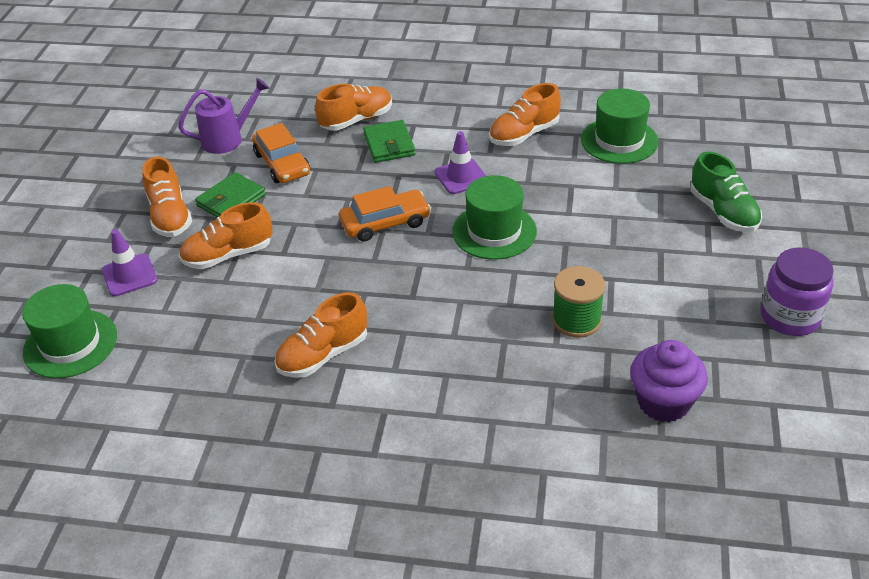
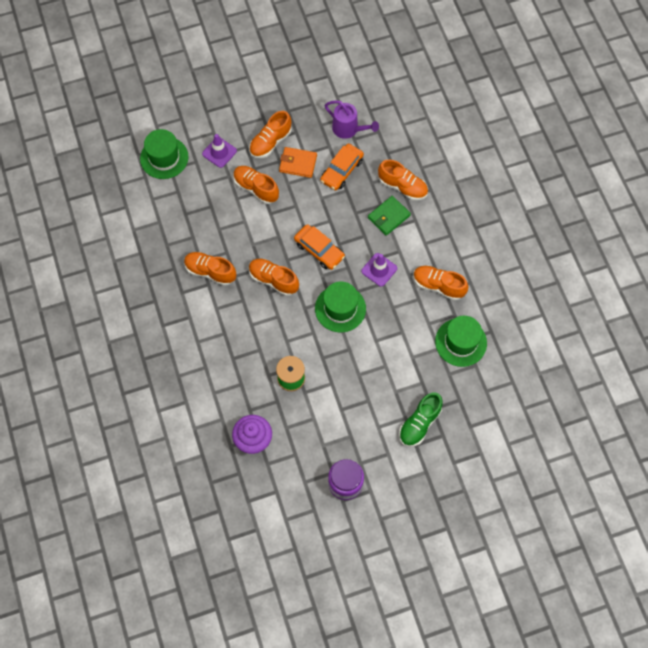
camera: 60 degrees right, 25 degrees up
(231, 200) = (298, 163): green wallet -> orange wallet
(395, 286) = (273, 280): none -> orange shoe

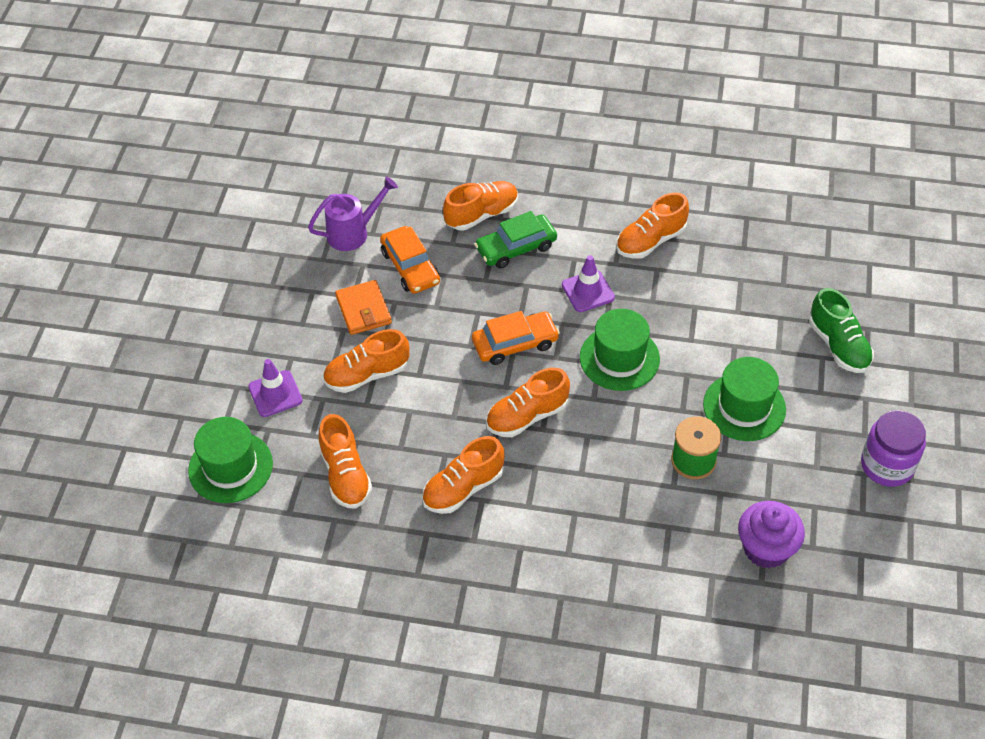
camera: 60 degrees left, 15 degrees down
(270, 142) = (306, 326): orange shoe -> orange shoe (345, 475)
(298, 163) = (363, 310): orange wallet -> orange wallet turned 60 degrees counterclockwise
(389, 217) = (516, 247): green wallet -> green car
(461, 342) = (744, 253): green hat -> green hat (744, 407)

